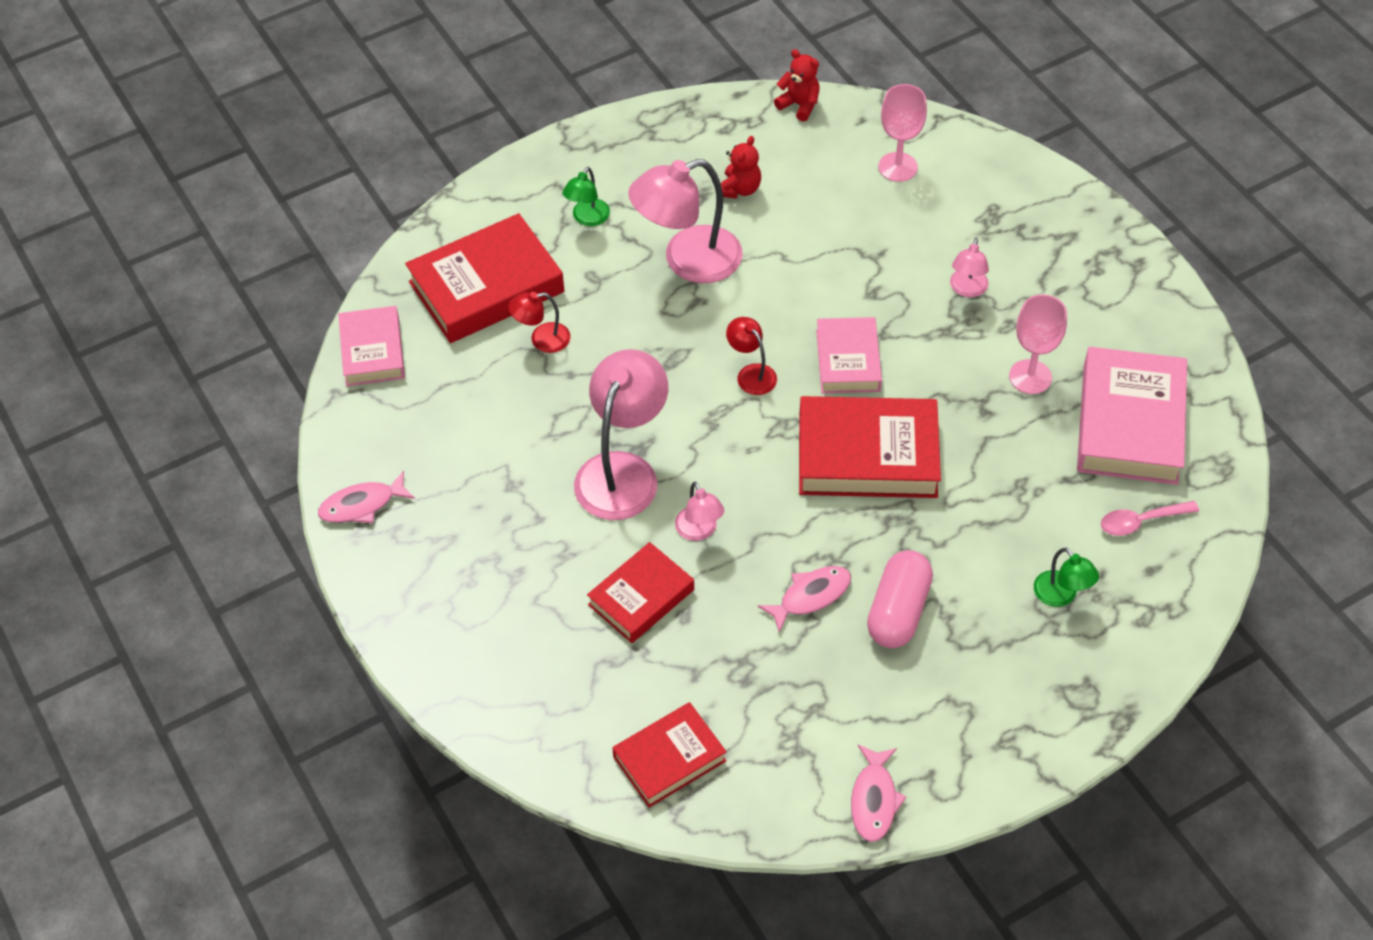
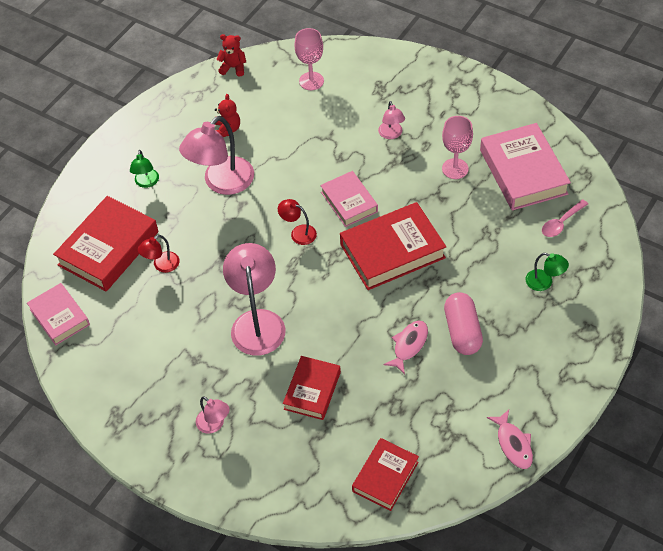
camera: 25 degrees left, 0 degrees up
(362, 505) = (109, 413): pink fish -> none
(699, 531) = (323, 337): pink lamp -> pink lamp (214, 425)

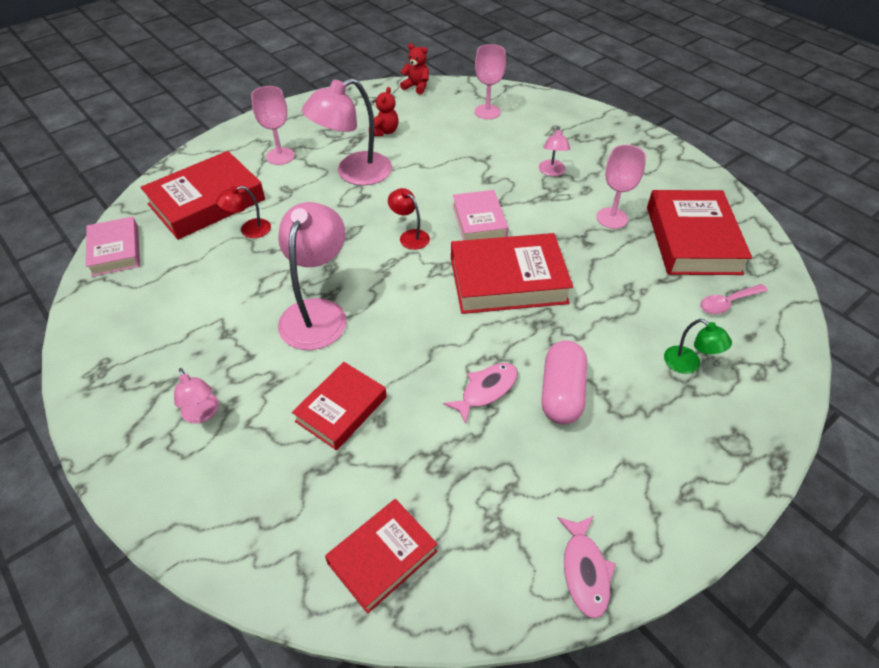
camera: 15 degrees right, 5 degrees down
(146, 182) = (280, 156): green lamp -> pink goblet
(523, 172) = (692, 239): pink book -> red book

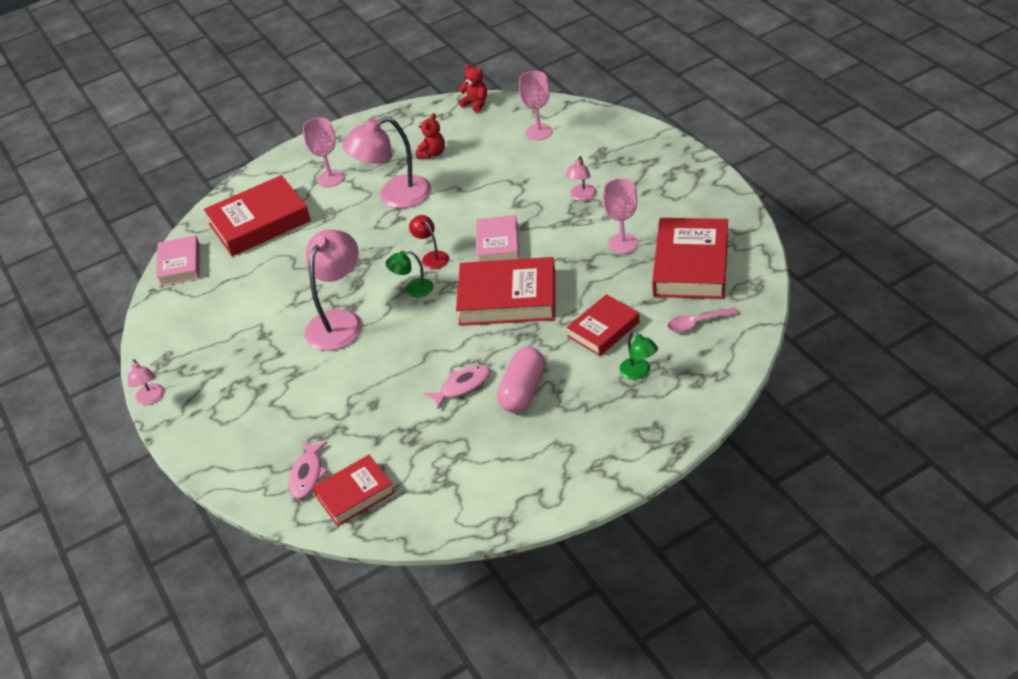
camera: 15 degrees right, 5 degrees down
(202, 414) = (239, 395): pink lamp -> pink lamp (151, 399)
(249, 230) = (293, 249): red lamp -> none
(341, 409) = (344, 395): red book -> red book (603, 329)
(397, 273) = (413, 289): none -> green lamp
(585, 571) = (498, 510): pink fish -> pink fish (307, 474)

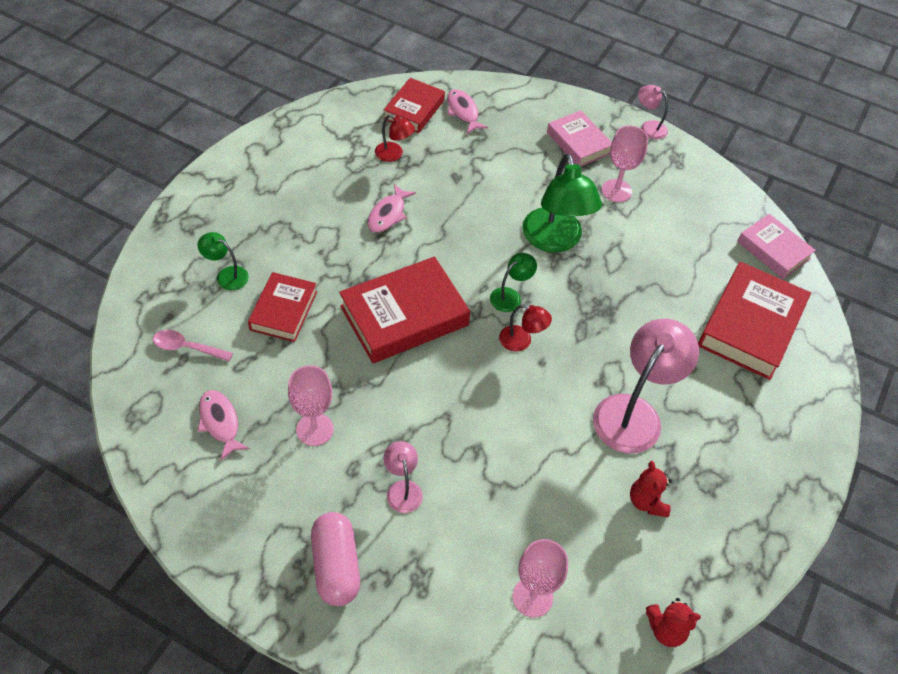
camera: 140 degrees right, 10 degrees up
(330, 178) = (735, 415): pink goblet -> pink goblet (616, 191)
(339, 321) = (554, 240): pink lamp -> green lamp
(413, 446) = (394, 154): none -> red lamp
(498, 244) = (460, 382): pink book -> pink book (578, 143)
(523, 390) = (329, 226): pink capsule -> pink capsule (336, 566)
(690, 265) = (220, 422): red book -> pink fish
(697, 323) = (187, 347): pink spoon -> pink spoon turned 120 degrees counterclockwise

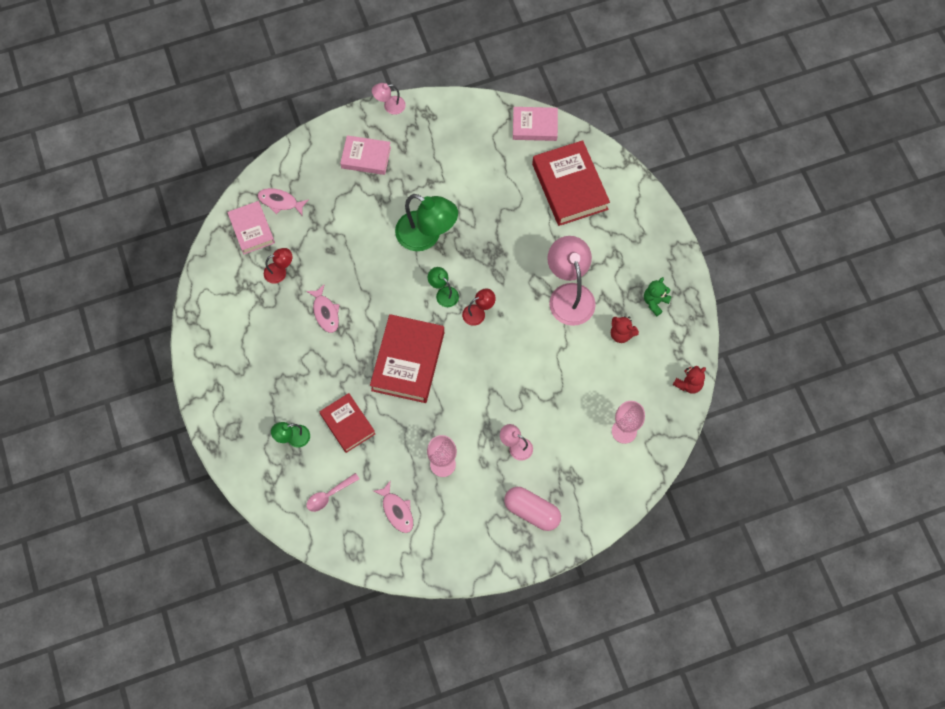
camera: 45 degrees left, 15 degrees up
(220, 422) = (397, 511): pink fish -> pink fish turned 135 degrees counterclockwise
(414, 110) = (252, 229): red book -> pink book
(510, 296) = (443, 293): green lamp -> green lamp turned 45 degrees counterclockwise
(616, 191) = (421, 169): pink goblet -> none
(723, 509) = (655, 302): none -> green teddy bear

